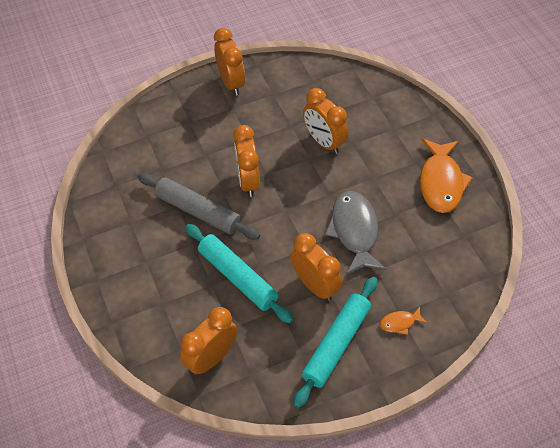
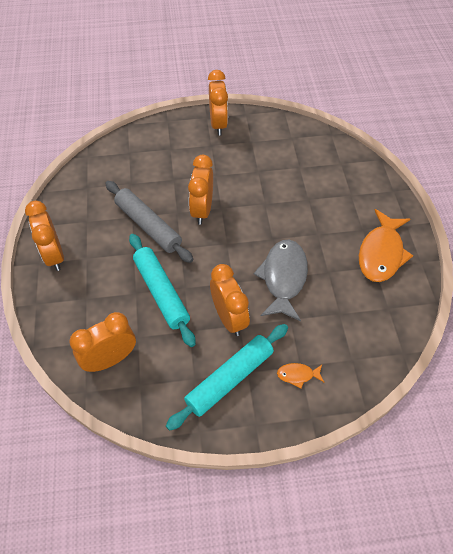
camera: 15 degrees right, 0 degrees up
(324, 142) = (283, 192): orange clock -> orange clock (54, 255)

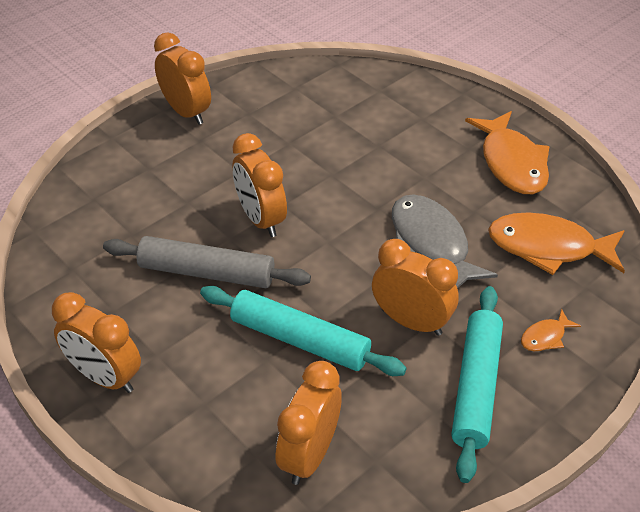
camera: 35 degrees left, 10 degrees down
(353, 321) = (548, 247): none -> orange fish

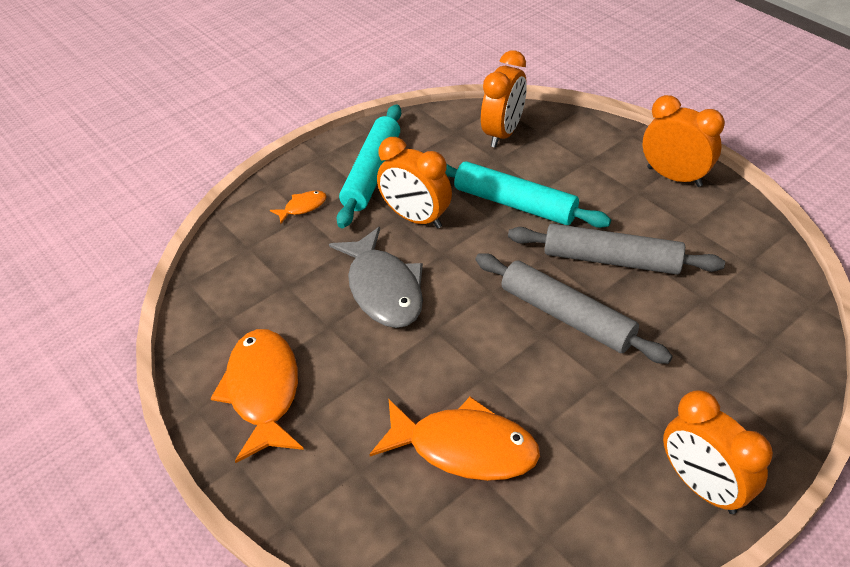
camera: 175 degrees left, 0 degrees up
(260, 219) = (566, 316): orange clock -> grey rolling pin
(548, 247) = (265, 285): orange fish -> orange fish (464, 448)

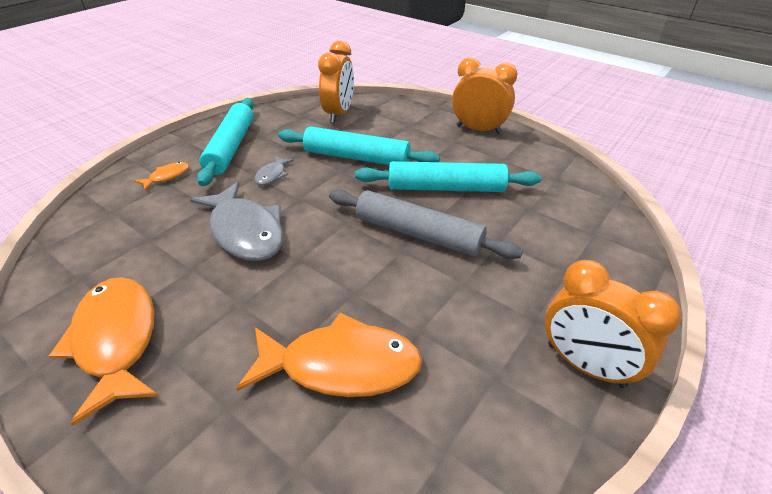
camera: 15 degrees left, 5 degrees down
(416, 218) = (272, 175): orange clock -> grey fish
(612, 259) = (446, 188): grey rolling pin -> turquoise rolling pin

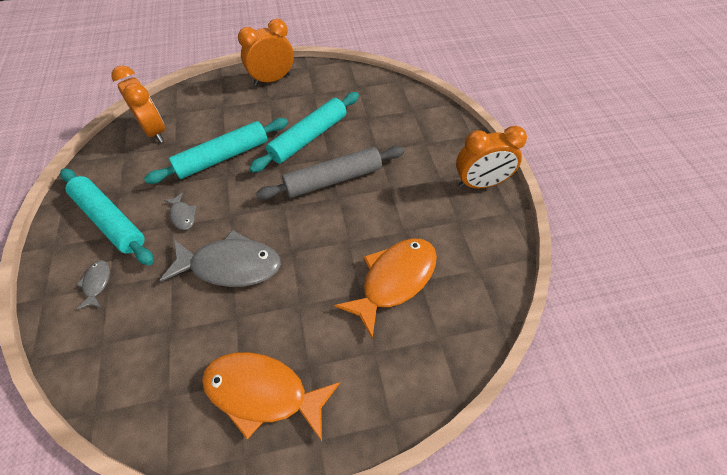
camera: 50 degrees left, 15 degrees up
(167, 177) = (97, 283): orange fish -> grey fish

